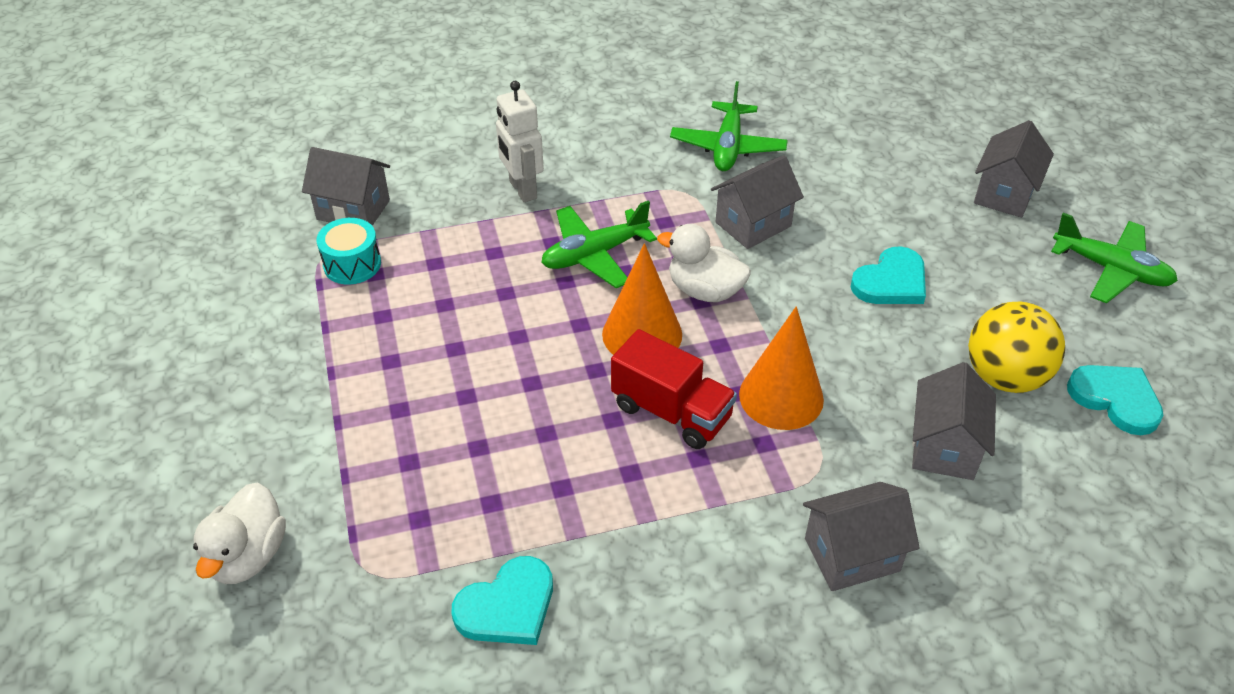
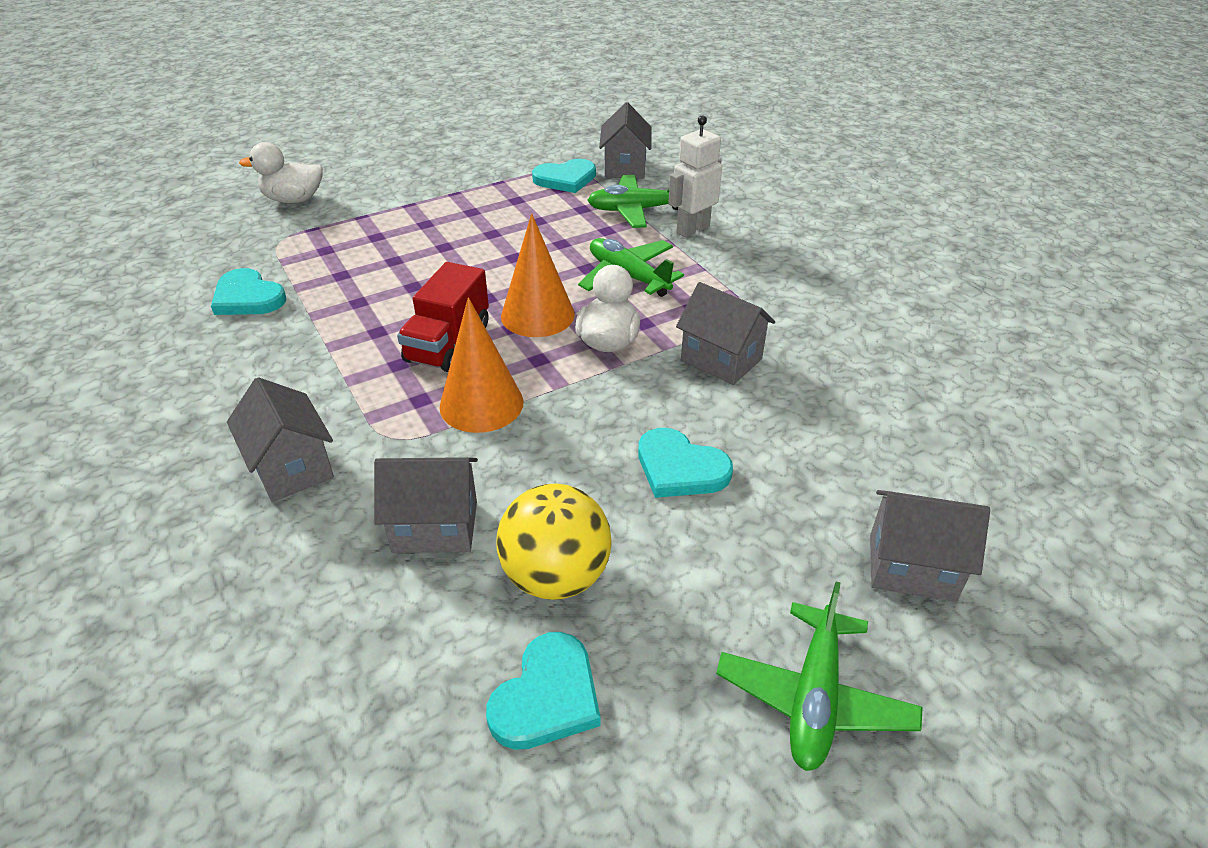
camera: 75 degrees right, 5 degrees down
(352, 264) = (565, 179): turquoise drum -> turquoise heart
(728, 147) = (836, 329): green plane -> green plane (635, 210)

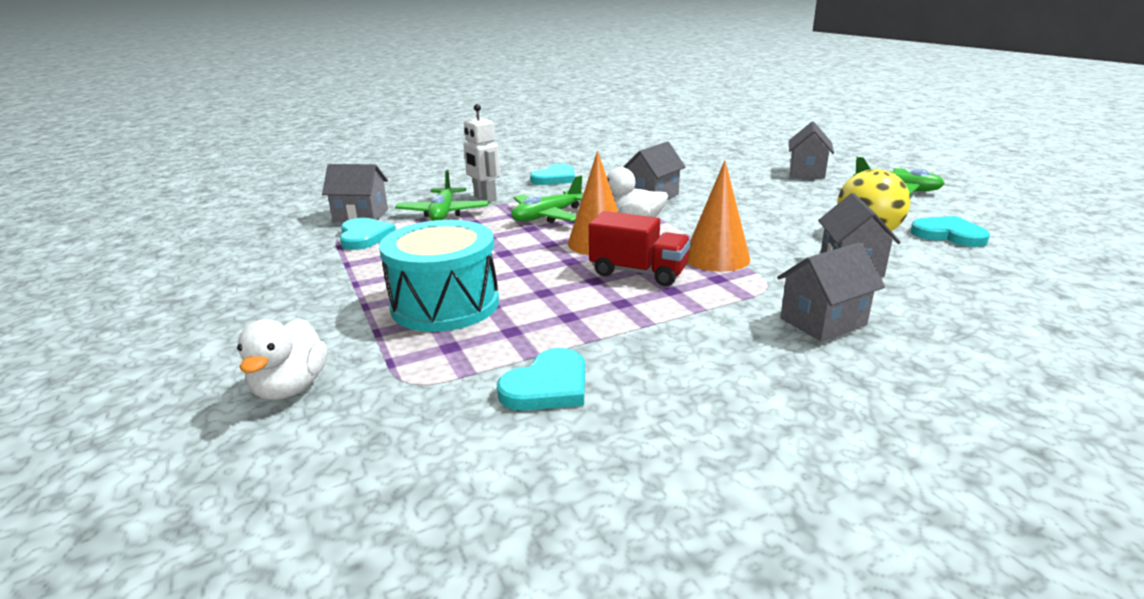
camera: 85 degrees left, 15 degrees down
(401, 239) = (445, 304): none -> turquoise drum
(680, 468) = (760, 207): turquoise heart -> turquoise heart (555, 178)

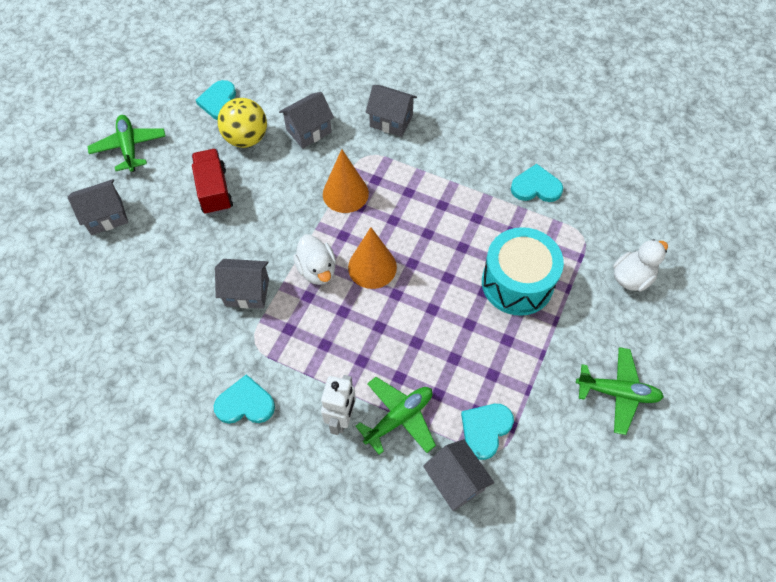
camera: 130 degrees left, 35 degrees up
(547, 216) = (347, 334): green plane -> green plane (617, 392)
(638, 272) = (399, 219): red truck -> red truck (214, 190)

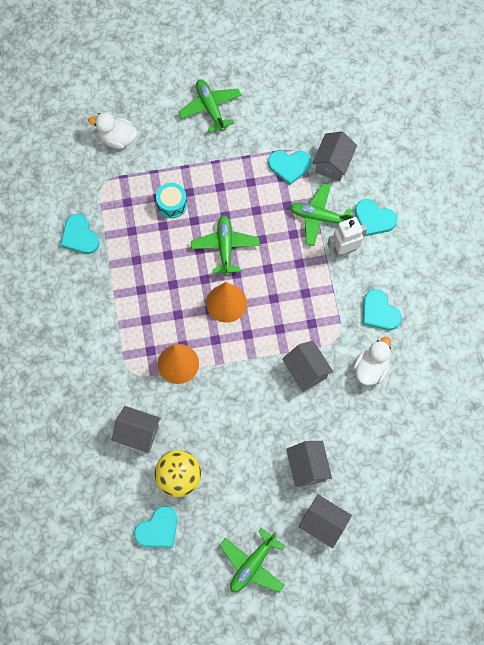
camera: 125 degrees left, 10 degrees up
(214, 190) = (243, 461): red truck -> none
(317, 270) = (255, 337): white duck -> white duck (371, 368)
(353, 478) = (374, 219): none -> turquoise heart
(391, 121) = (85, 377): grey house -> grey house (307, 467)
(433, 302) = (225, 247): none -> green plane
(517, 283) = (172, 204): turquoise drum -> turquoise drum, size x0.52

